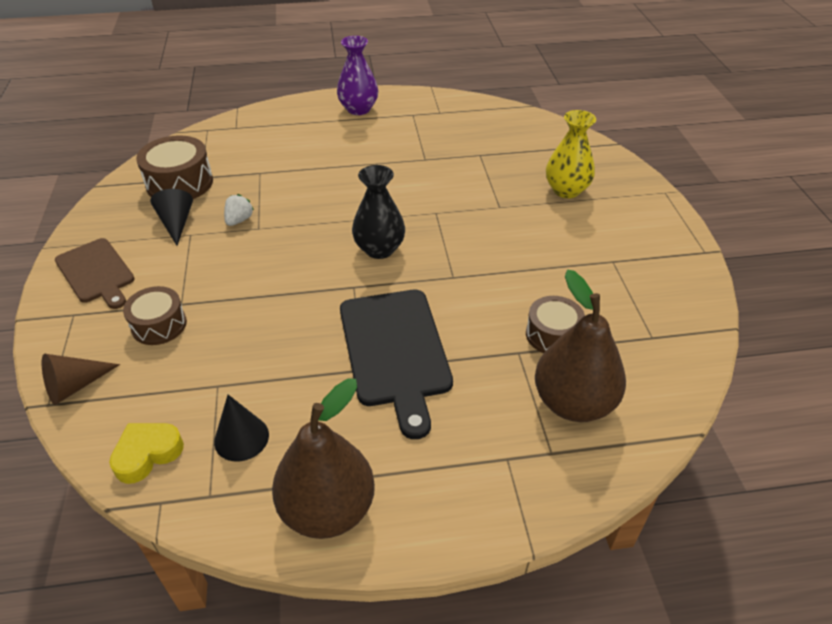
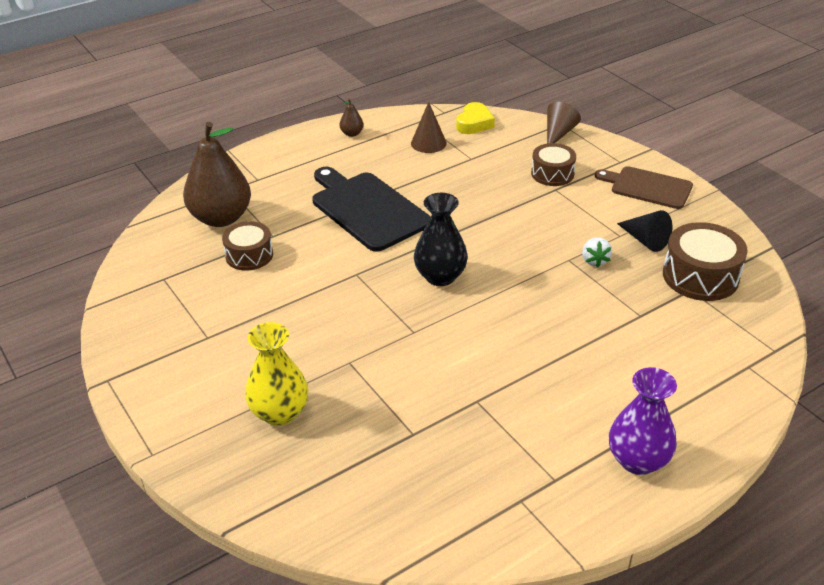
camera: 155 degrees right, 5 degrees down
(241, 438) = (428, 143): black cone -> brown cone
(327, 509) = (352, 133): brown pear -> brown pear, size x0.41

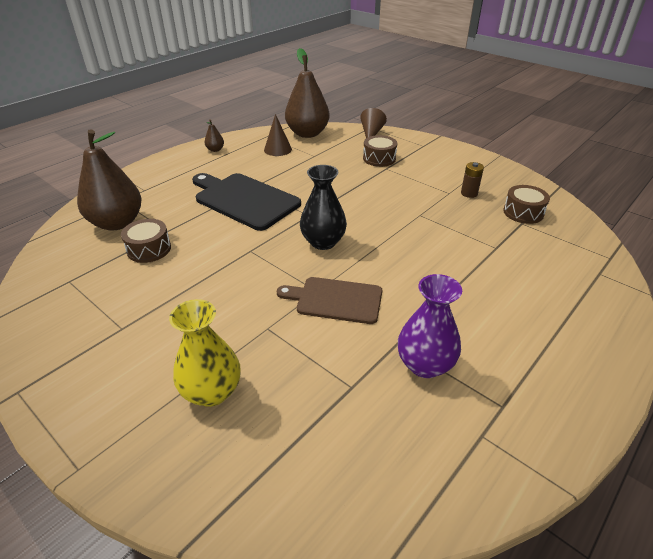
camera: 15 degrees left, 0 degrees up
(474, 123) = (307, 133): yellow heart -> brown pear
(594, 260) = (440, 213): white strawberry -> none
(637, 460) = (563, 371): purple vase -> purple vase (425, 364)
(645, 240) = (469, 193): black cone -> brown battery
(648, 187) = (451, 159): brown cutting board -> brown cutting board (335, 300)
(700, 276) = (523, 212): brown drum -> brown drum, size x0.66

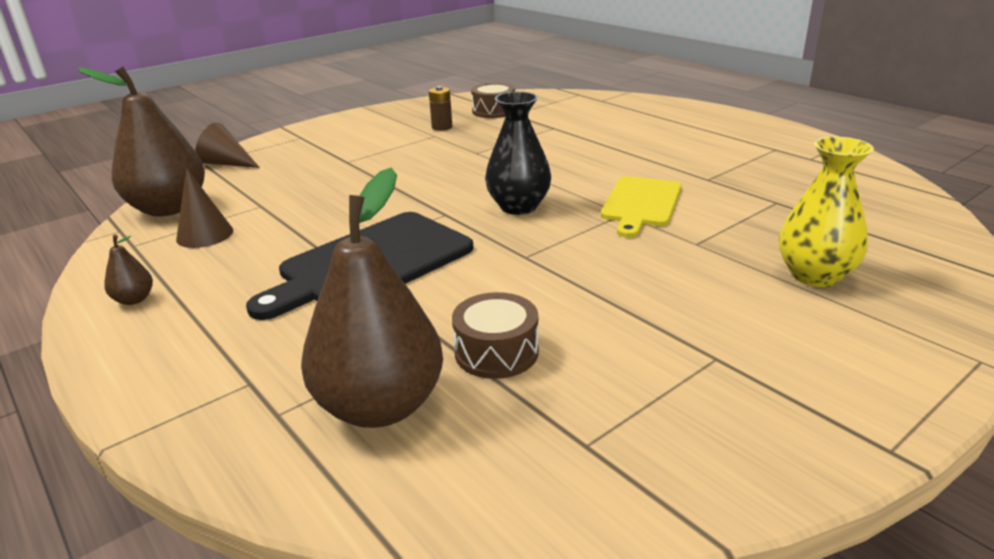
camera: 80 degrees left, 10 degrees down
(335, 300) = (641, 204): brown cutting board -> yellow cutting board
(379, 158) = (314, 163): brown drum -> none
(425, 364) = (735, 170): purple vase -> none

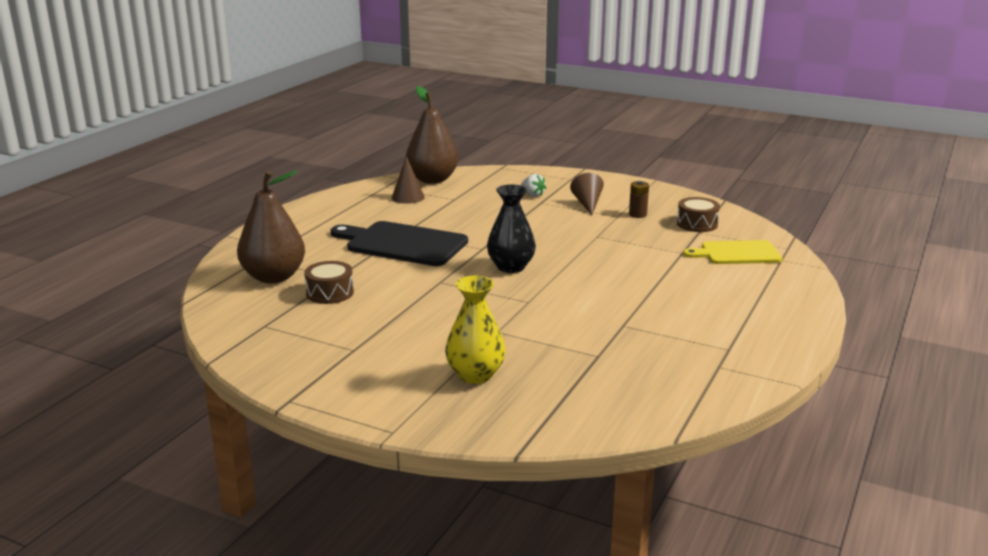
camera: 65 degrees right, 5 degrees down
(134, 299) = (333, 204): brown pear -> none
(227, 163) = (506, 173): brown cone -> brown cone (587, 204)
(318, 161) = (532, 195): none -> white strawberry
(641, 204) = (549, 305): yellow cutting board -> yellow cutting board (737, 253)

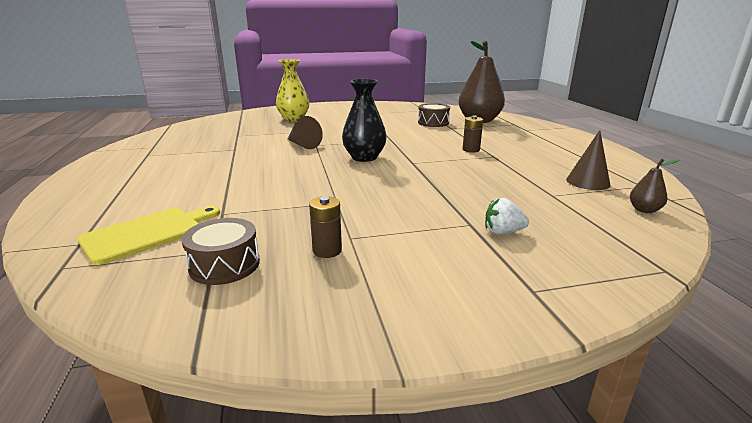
camera: 140 degrees right, 0 degrees up
(402, 244) = (471, 150): black cutting board -> brown battery
(432, 180) = (644, 210): brown pear -> brown pear, size x0.41
(587, 204) = (416, 244): brown cone -> brown cone (303, 145)

